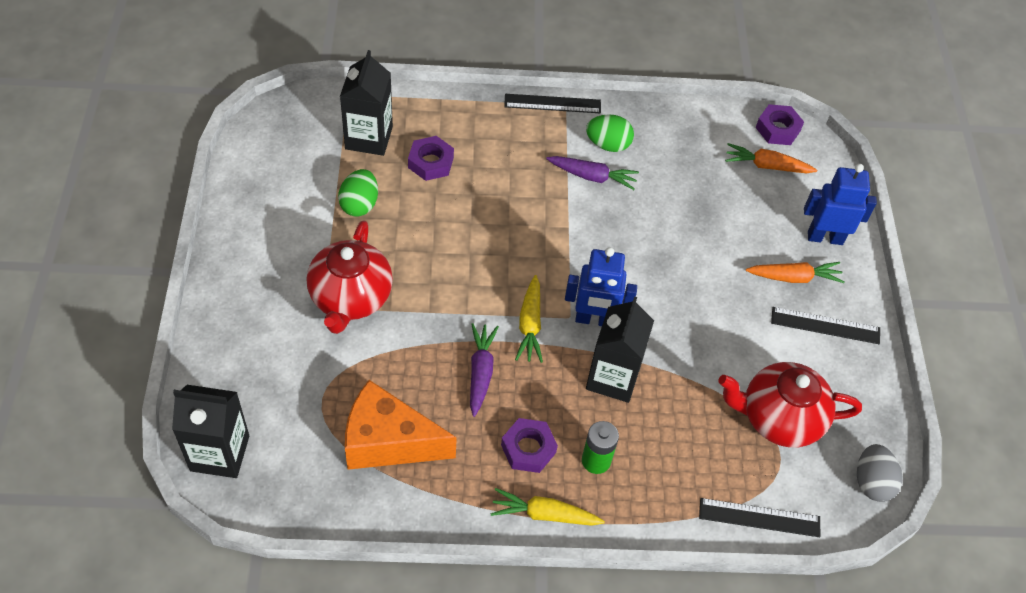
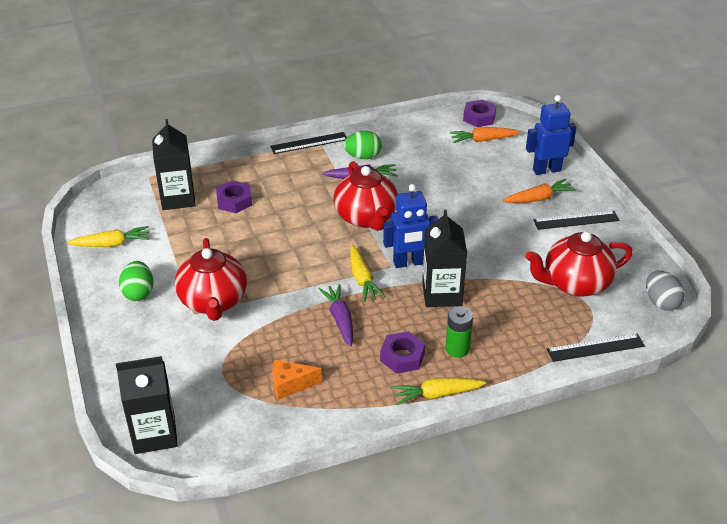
camera: 15 degrees left, 15 degrees down
(272, 179) = (112, 244): none -> yellow carrot
(359, 204) = (191, 241): green egg -> green egg (138, 293)
(388, 442) = (290, 385): orange cheese -> orange cheese, size x0.53
(573, 237) = (366, 217): none -> red teapot

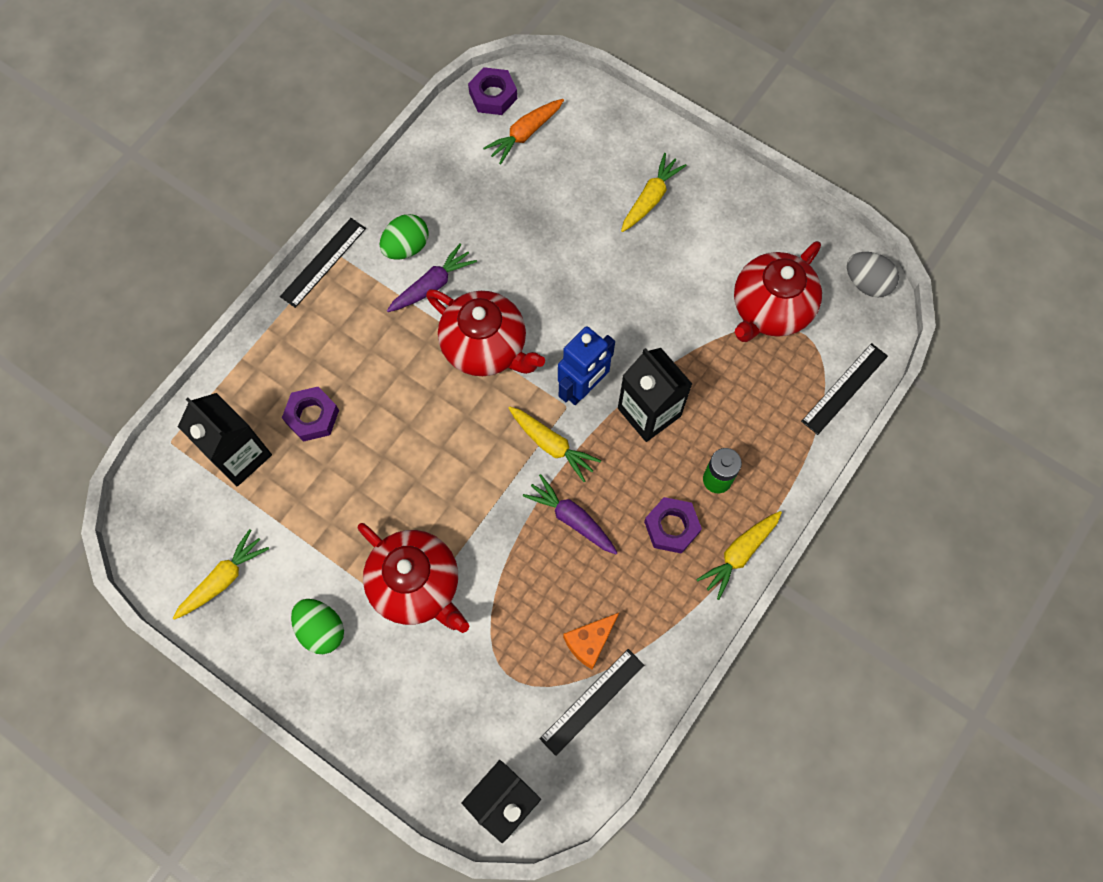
camera: 35 degrees left, 30 degrees up
(539, 198) = (650, 198): orange carrot -> yellow carrot
(546, 170) = (629, 145): blue robot -> none
(576, 220) = (711, 209): black ruler -> black ruler (592, 701)

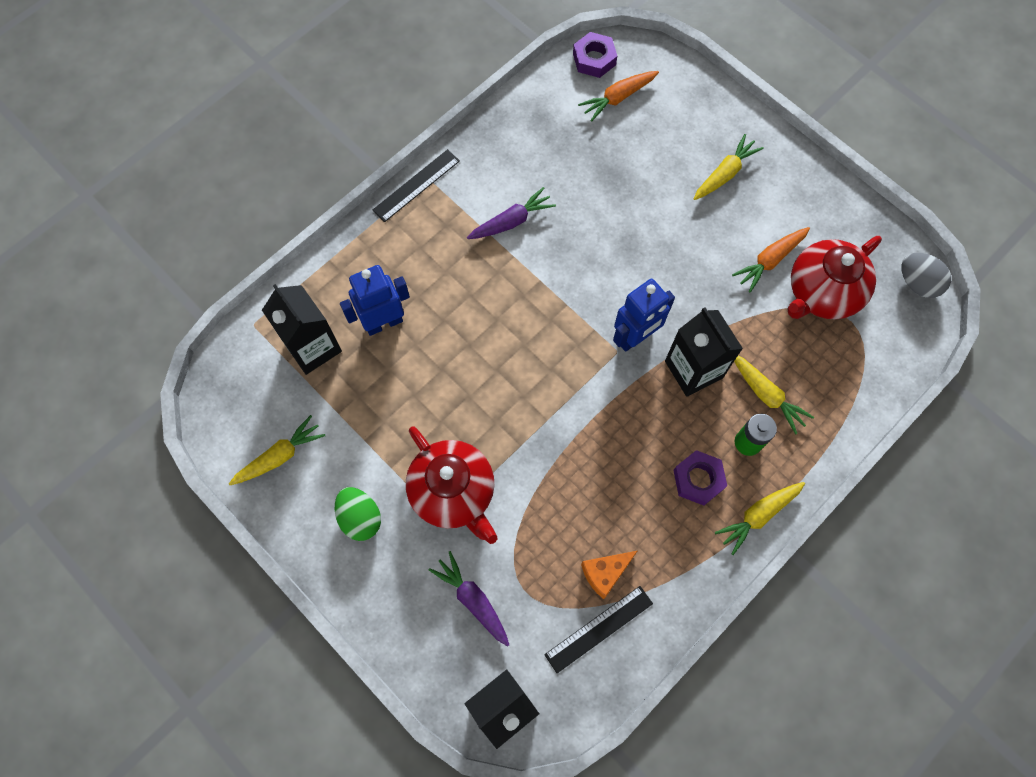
camera: 10 degrees right, 0 degrees up
(312, 416) = (383, 323): purple nut -> blue robot
(406, 247) = (493, 183): green egg -> none
(486, 347) = (551, 285): red teapot -> none
(552, 445) = (598, 385): yellow carrot -> yellow carrot (766, 395)
(571, 518) = (606, 455): purple carrot -> purple carrot (472, 599)
(711, 284) = (769, 261): none -> orange carrot
(844, 388) = (881, 377): black ruler -> none

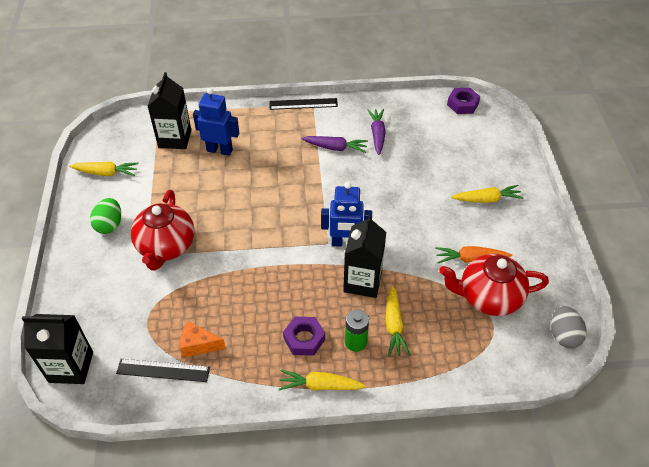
camera: 40 degrees right, 20 degrees down
(472, 599) = (117, 303): purple carrot -> purple carrot (377, 134)
(617, 98) = (457, 128): orange carrot -> none

